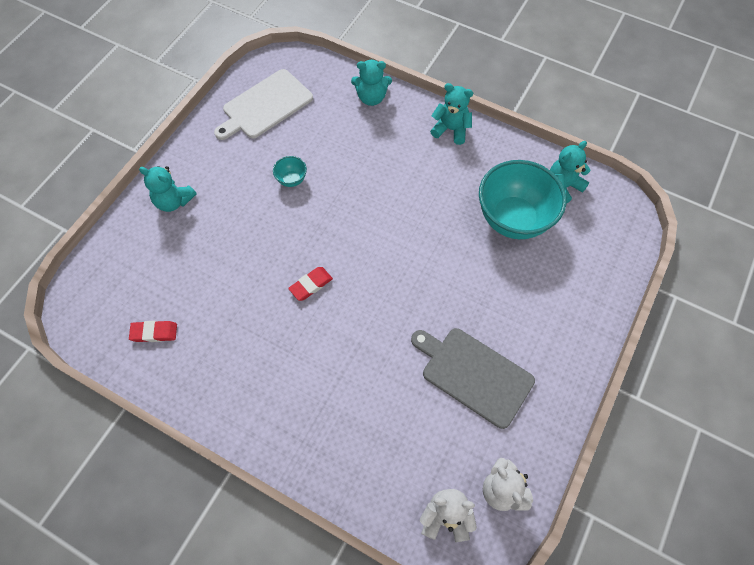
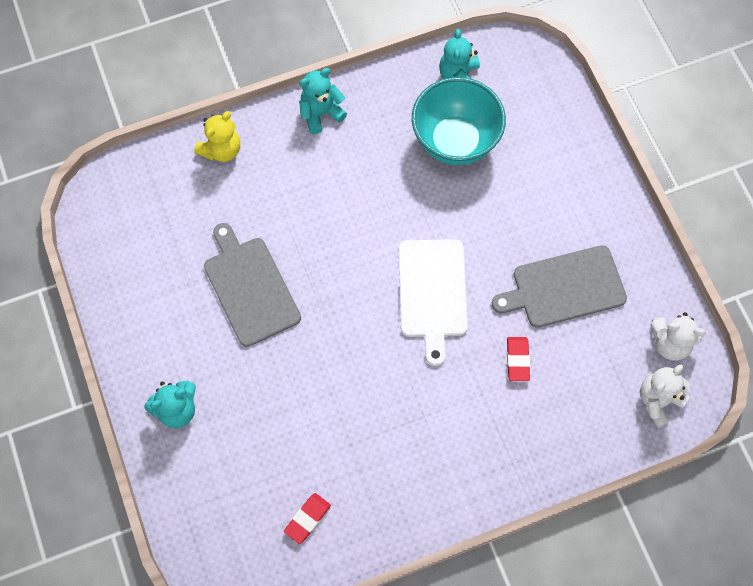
camera: 50 degrees left, 5 degrees up
(265, 106) = (140, 249): white cutting board -> white cutting board (432, 292)
(291, 180) = (250, 288): turquoise bowl -> grey cutting board
(311, 285) = (375, 352): red eraser -> red eraser (517, 360)
(371, 98) = (221, 150): turquoise teddy bear -> yellow teddy bear

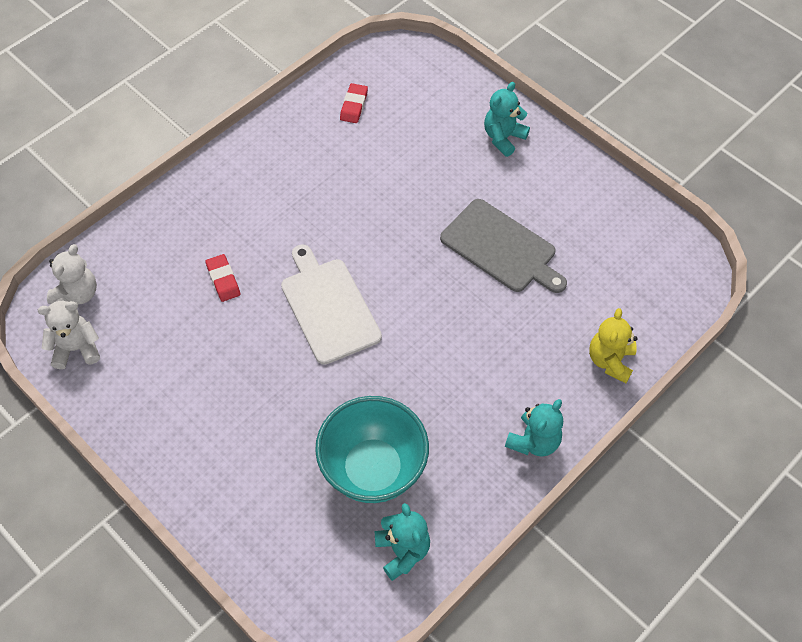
camera: 155 degrees right, 10 degrees down
(564, 288) = (198, 360): grey cutting board -> none

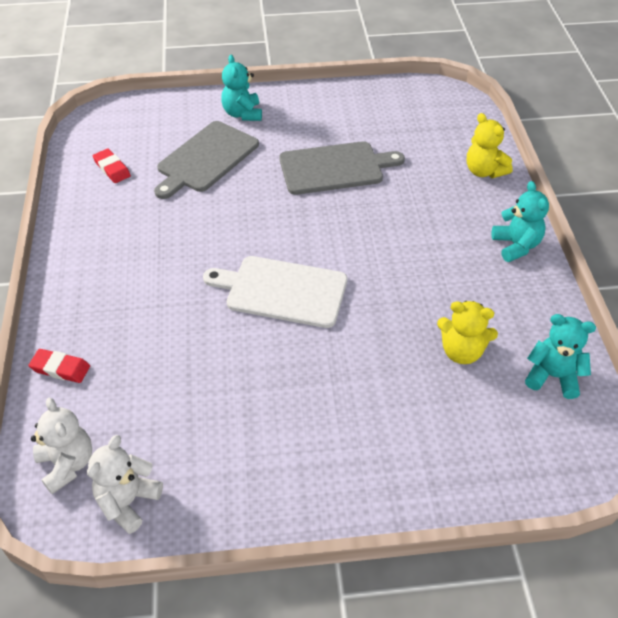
camera: 50 degrees left, 10 degrees down
(223, 280) = (179, 343): red eraser -> red eraser (60, 368)
(373, 469) = (461, 351): turquoise bowl -> yellow teddy bear
(424, 155) = (206, 159): none -> grey cutting board

